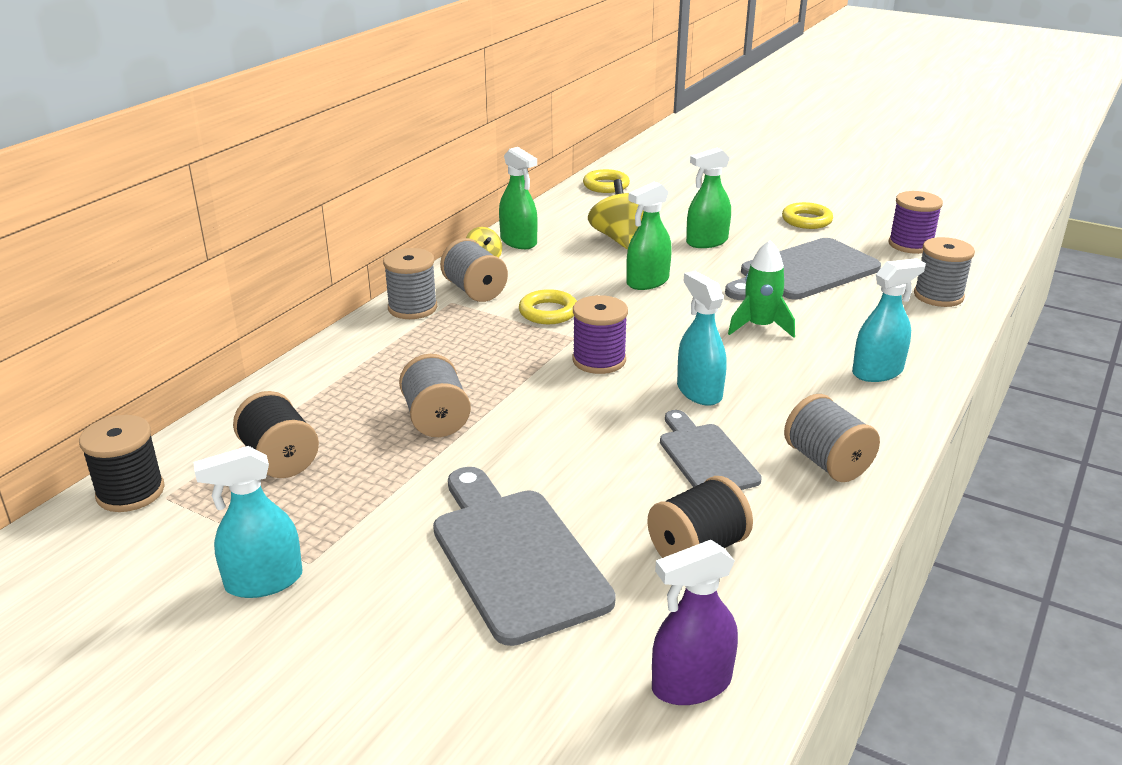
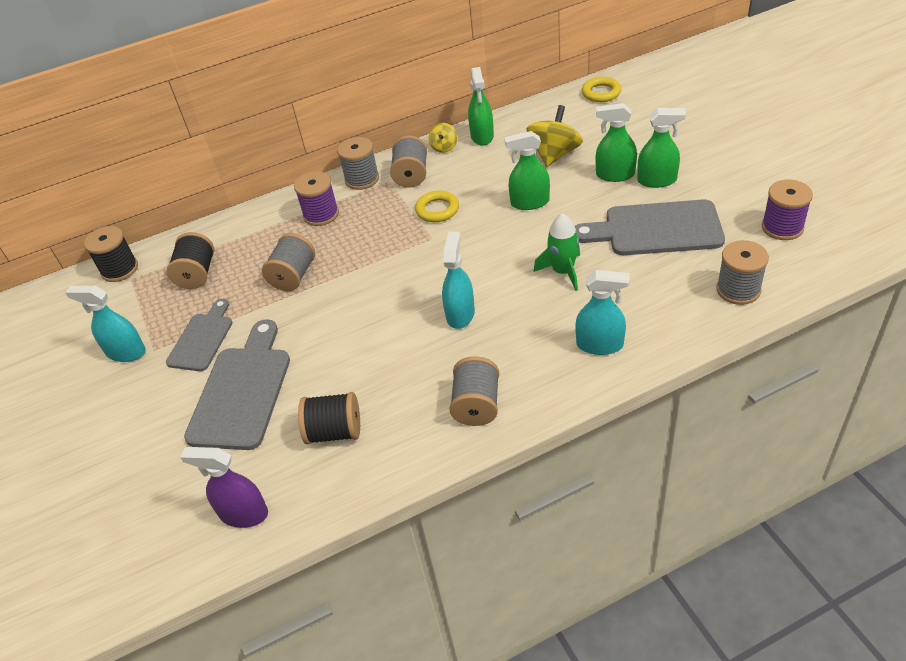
camera: 40 degrees right, 15 degrees up
(599, 360) = (426, 263): purple spool -> purple spool (321, 214)
(705, 457) = (409, 368): grey cutting board -> grey cutting board (202, 339)
(753, 237) = (657, 180): none -> green spray bottle
(806, 220) = (722, 174): yellow ring -> none

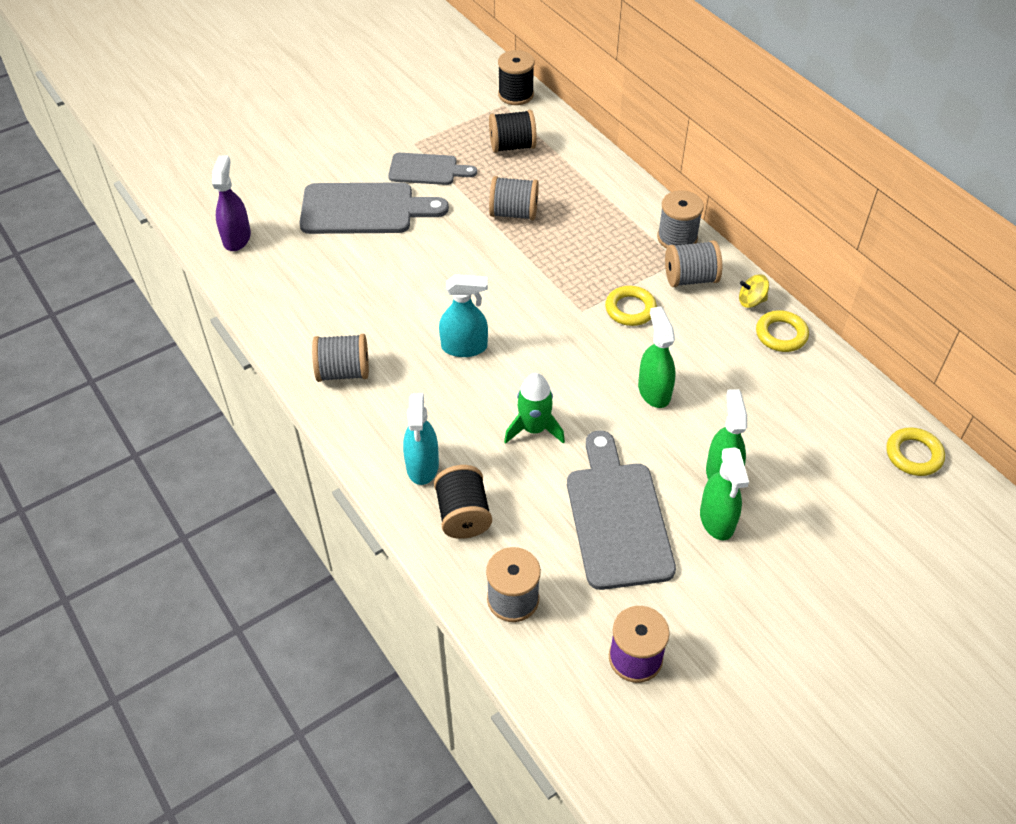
camera: 75 degrees right, 5 degrees up
(126, 352) = (410, 127): turquoise spray bottle -> none
(321, 214) = (611, 216): purple spool -> none
(334, 432) = (316, 277): black spool -> black spool (463, 515)
(482, 136) = (781, 334): green spray bottle -> yellow ring
(554, 154) = (755, 410): yellow spinning top -> none

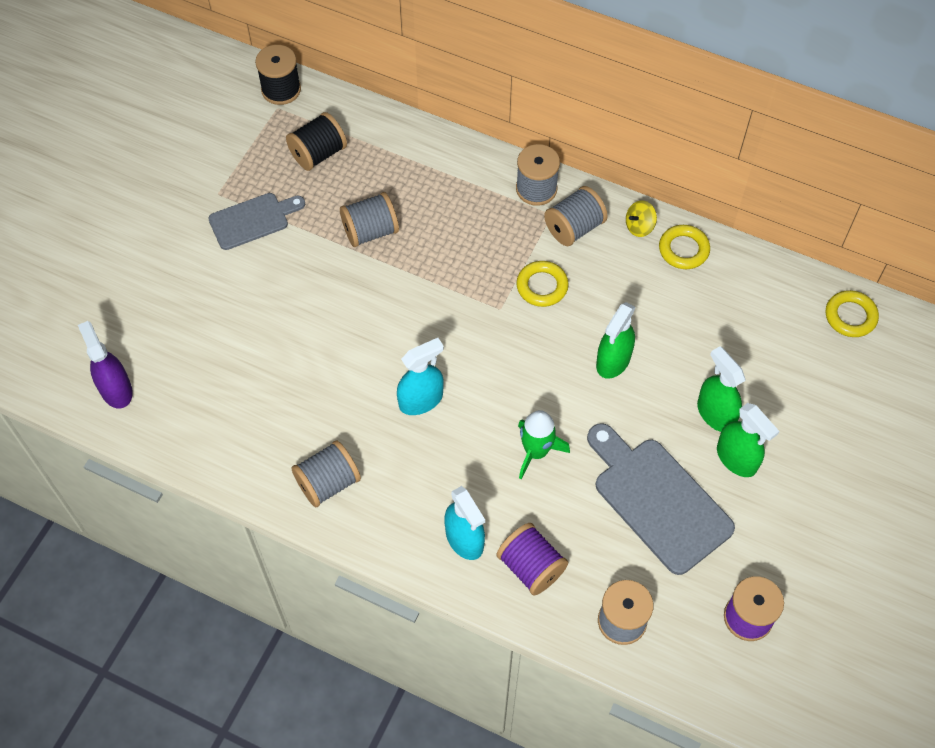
camera: 30 degrees left, 10 degrees up
(364, 209) = (222, 295): grey cutting board -> none
(463, 515) = (531, 567): black spool -> purple spool
(654, 391) = (613, 361): green spray bottle -> green spray bottle turned 105 degrees counterclockwise

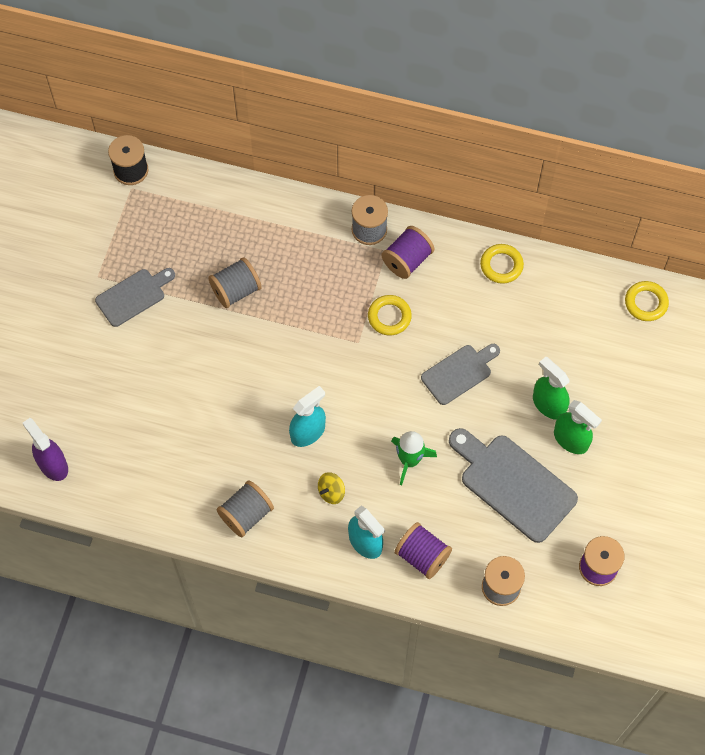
camera: 10 degrees left, 5 degrees up
(318, 154) = (176, 226): black spool -> none
(574, 228) = (407, 260): grey spool -> purple spool
(613, 361) = (459, 373): green spray bottle -> grey cutting board
(639, 226) = (461, 250): yellow spinning top -> yellow spinning top (331, 492)

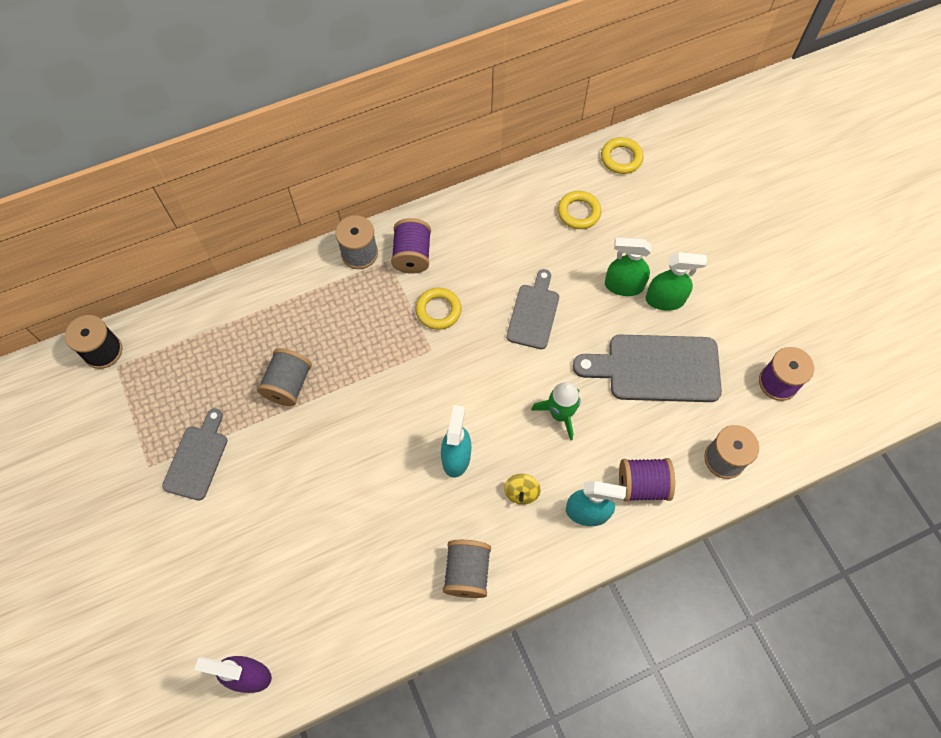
camera: 40 degrees left, 0 degrees up
(501, 265) = (490, 207): yellow ring -> yellow ring (579, 212)

